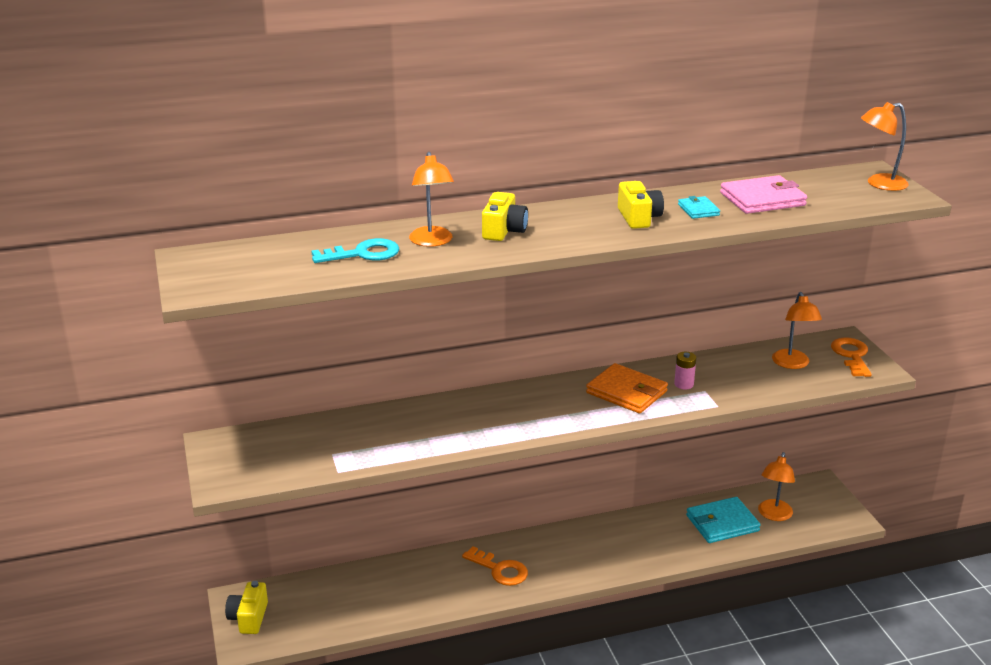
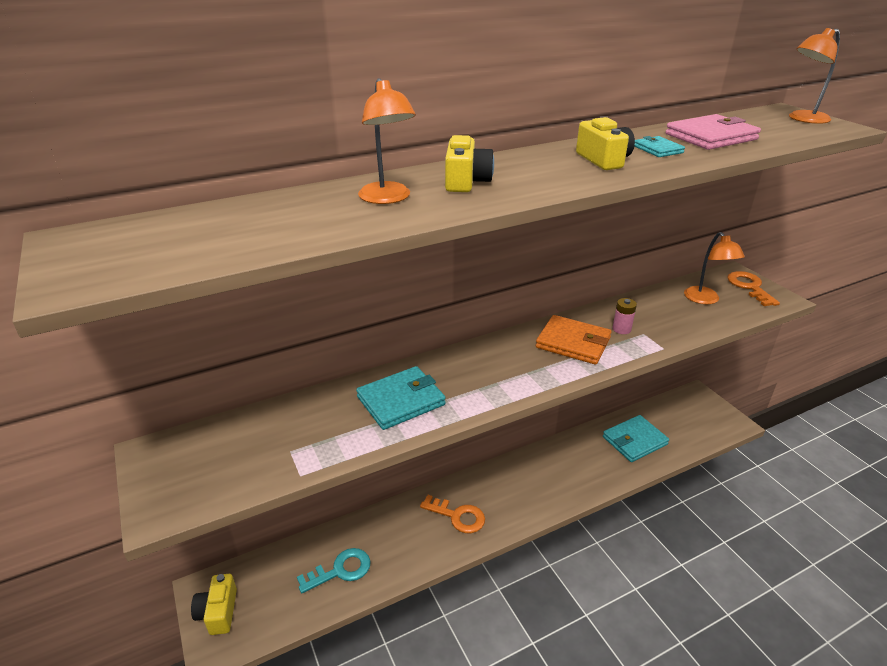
camera: 10 degrees left, 5 degrees up
(363, 254) = (306, 218): turquoise key -> turquoise key (340, 570)
(439, 425) = (401, 401): none -> turquoise wallet
(773, 515) = (673, 427): orange lamp -> none

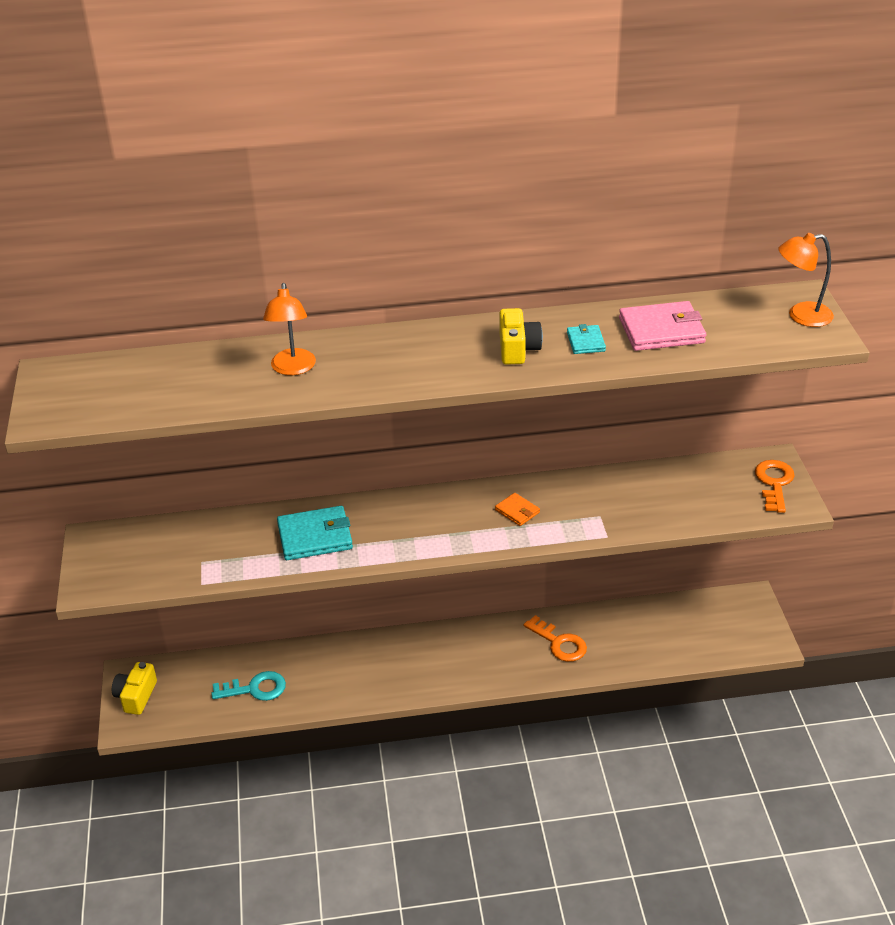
camera: 20 degrees right, 5 degrees up
(457, 516) = (390, 667): orange key -> orange key (559, 643)
(466, 181) = (370, 358): yellow camera -> none
(573, 343) = (517, 511): orange wallet -> orange wallet, size x0.53
(621, 329) = (580, 506): pink battery -> none
(634, 441) = (632, 635): turquoise wallet -> none
(705, 300) = (705, 489): orange lamp -> none

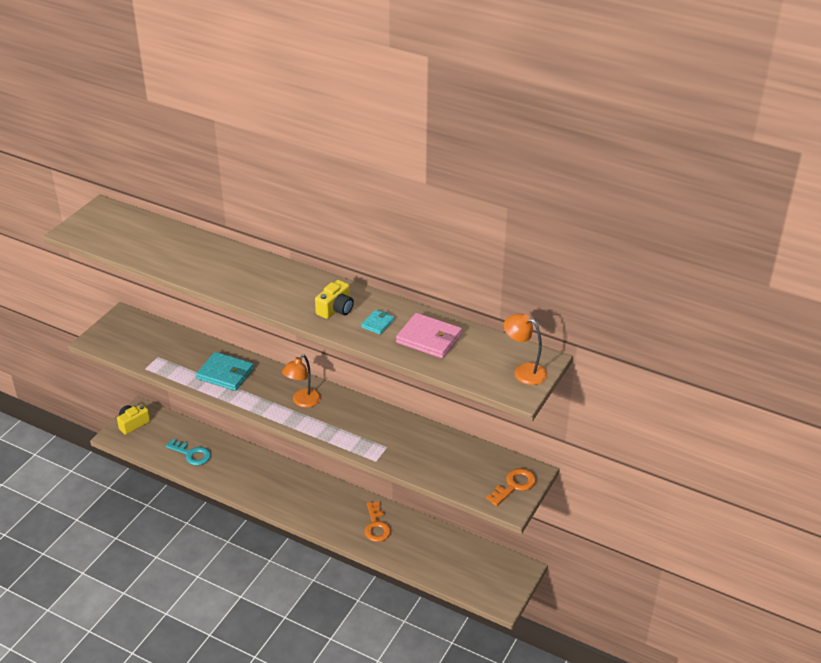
camera: 35 degrees right, 0 degrees up
(293, 368) = (211, 262): orange lamp -> orange lamp (302, 402)
(517, 511) = (344, 418): orange wallet -> none

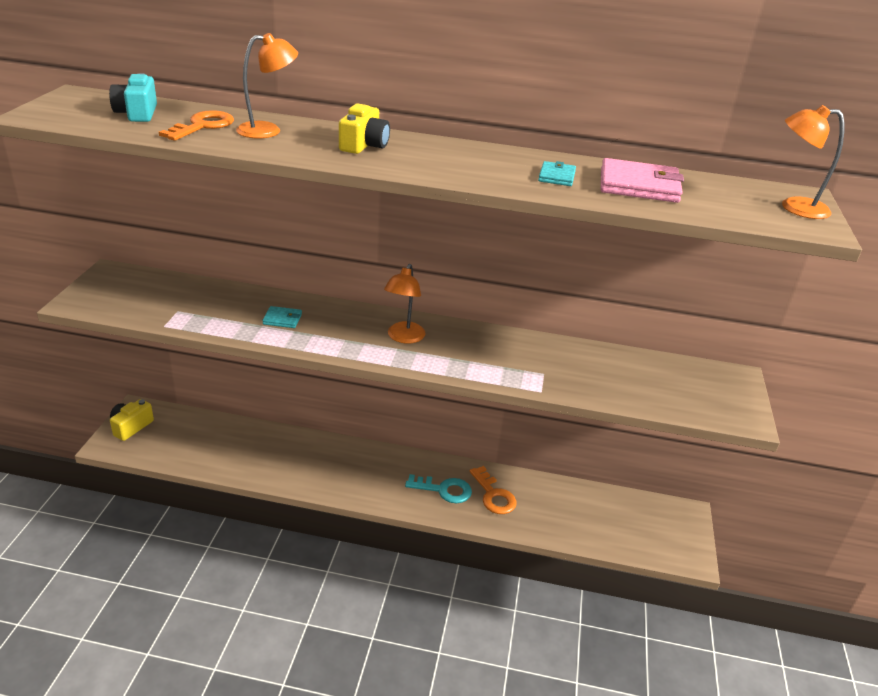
camera: 20 degrees left, 5 degrees down
(134, 233) = (137, 113): none -> turquoise camera
(191, 454) = (223, 450): turquoise key -> turquoise key (444, 490)
(211, 258) = (268, 130): none -> orange lamp
(225, 373) = (282, 319): turquoise wallet -> turquoise wallet, size x0.53
(336, 309) = (486, 167): yellow camera -> yellow camera (364, 145)
(514, 485) = (729, 394): orange key -> orange key (202, 126)

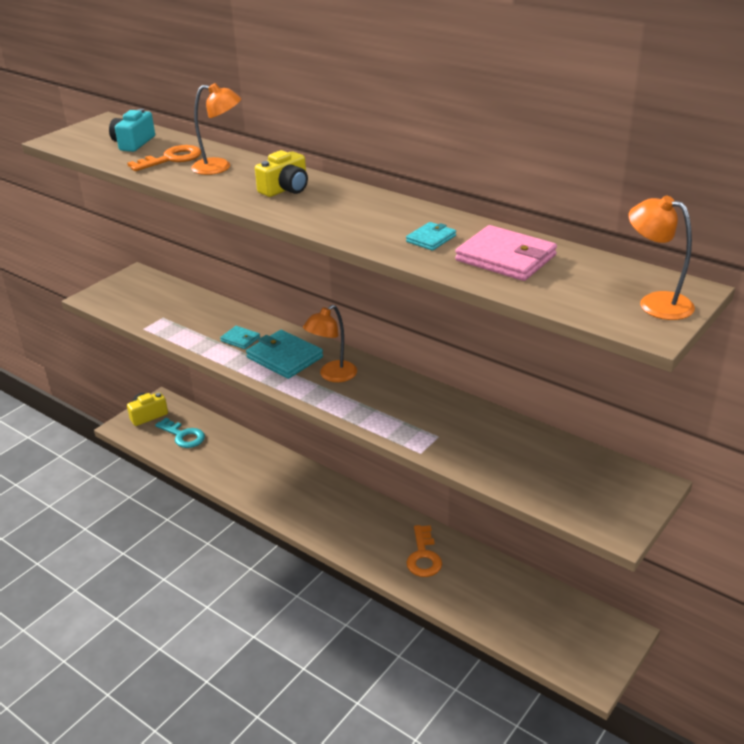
camera: 30 degrees right, 0 degrees up
(342, 329) = (284, 357): none -> turquoise wallet
(444, 490) = (378, 538): turquoise key -> turquoise key (183, 436)

